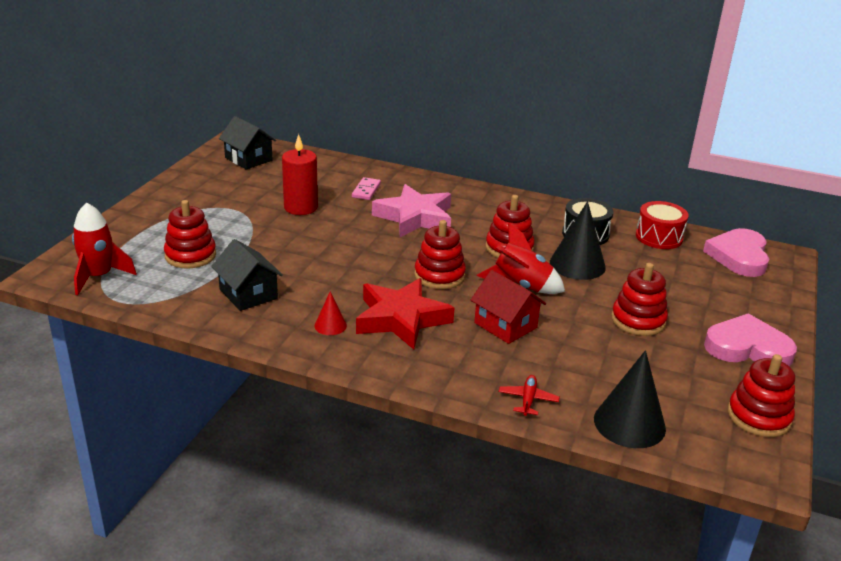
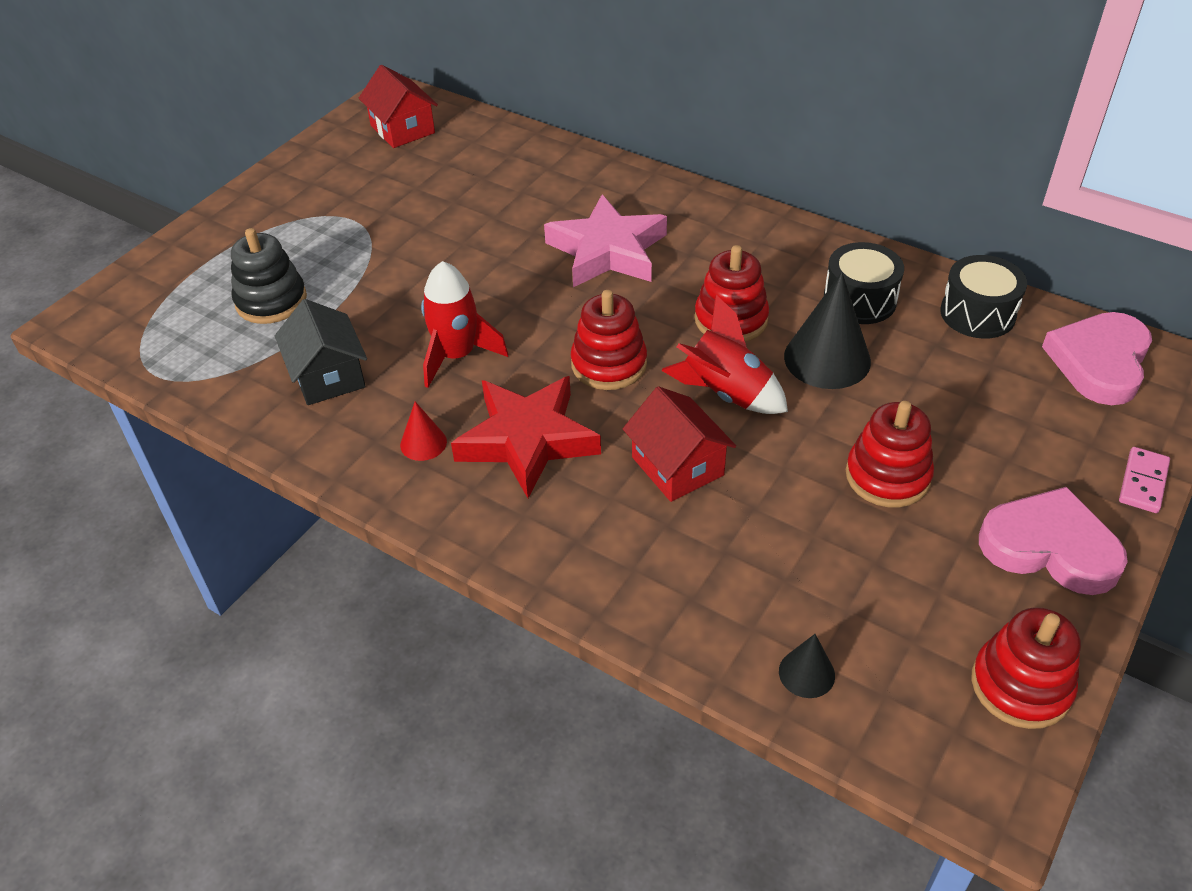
camera: 15 degrees right, 15 degrees up
(99, 276) = (141, 329): red rocket -> red rocket (457, 356)
(190, 255) = (271, 301): red stacking toy -> black stacking toy
(248, 159) = (402, 129): black house -> red house
(300, 207) = (448, 223): red candle -> none
(366, 190) = (552, 196): pink domino -> pink domino (1143, 482)
(528, 400) = (665, 610): red plane -> none
(629, 423) = (806, 673): black cone -> black cone, size x0.51
(659, 237) = (977, 313): red drum -> black drum

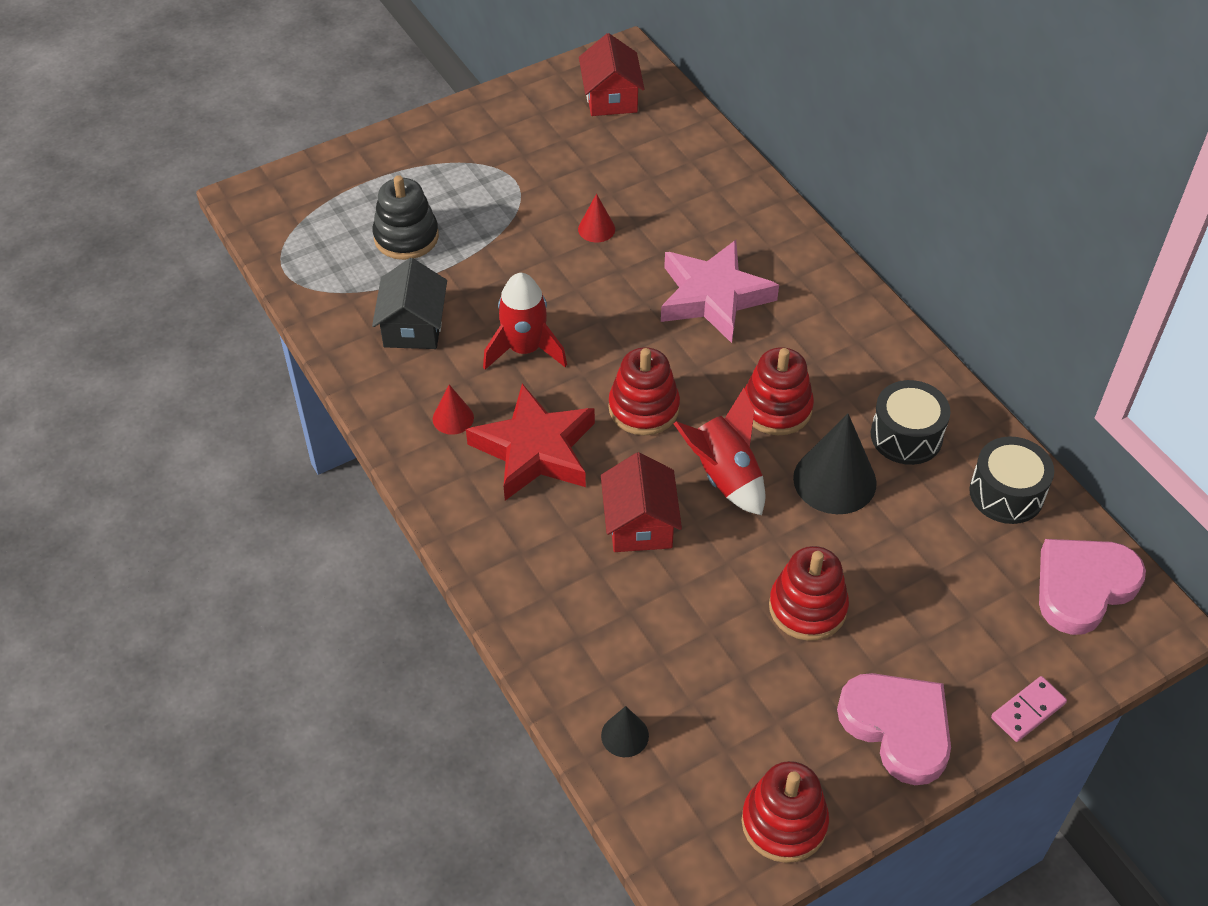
camera: 25 degrees right, 5 degrees up
(459, 233) = (596, 229): none -> red cone

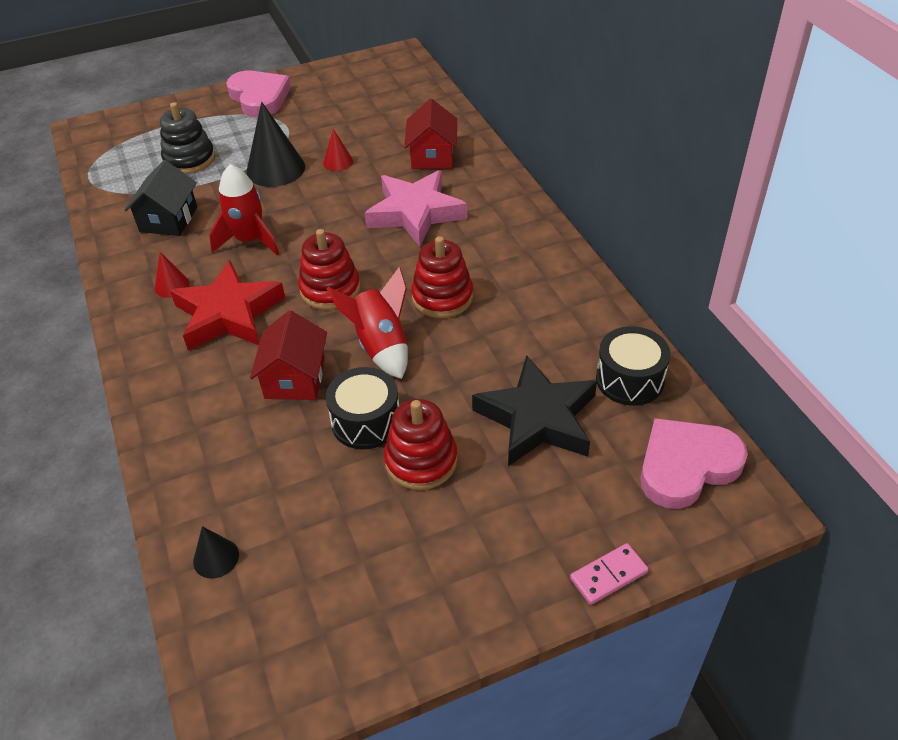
camera: 10 degrees right, 5 degrees down
(611, 98) = (380, 79): red house -> red house (432, 156)
(784, 822) = (338, 659): red stacking toy -> none
(834, 480) = (476, 357): black cone -> black cone (275, 169)
(898, 728) = (476, 578): pink heart -> pink heart (259, 97)
(906, 436) = (550, 326): black drum -> black drum (366, 421)
(918, 548) = (537, 418): none -> black star

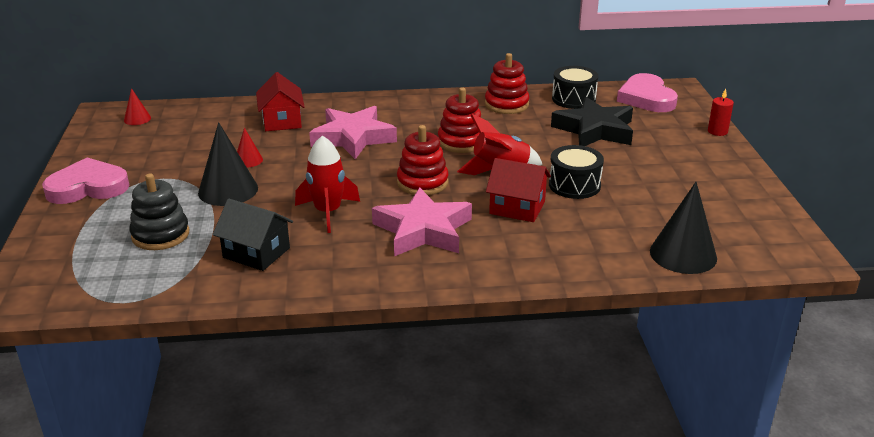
camera: 75 degrees left, 15 degrees down
(172, 286) = (364, 256): red cone -> red cone (137, 119)
(216, 558) = (683, 254): black cone -> black cone, size x1.95
(228, 314) = (423, 230): red star -> pink star
(421, 460) = (617, 171): red stacking toy -> red stacking toy (506, 104)
(432, 156) = (282, 121): red house -> red house turned 60 degrees clockwise
(608, 575) = (717, 131): pink domino -> red candle

